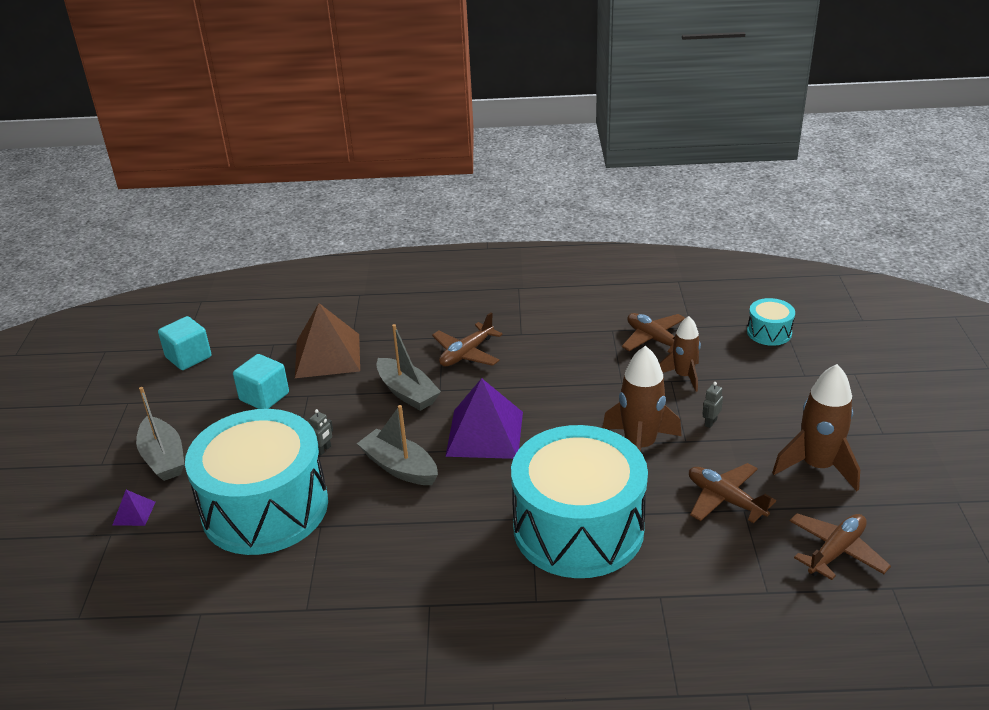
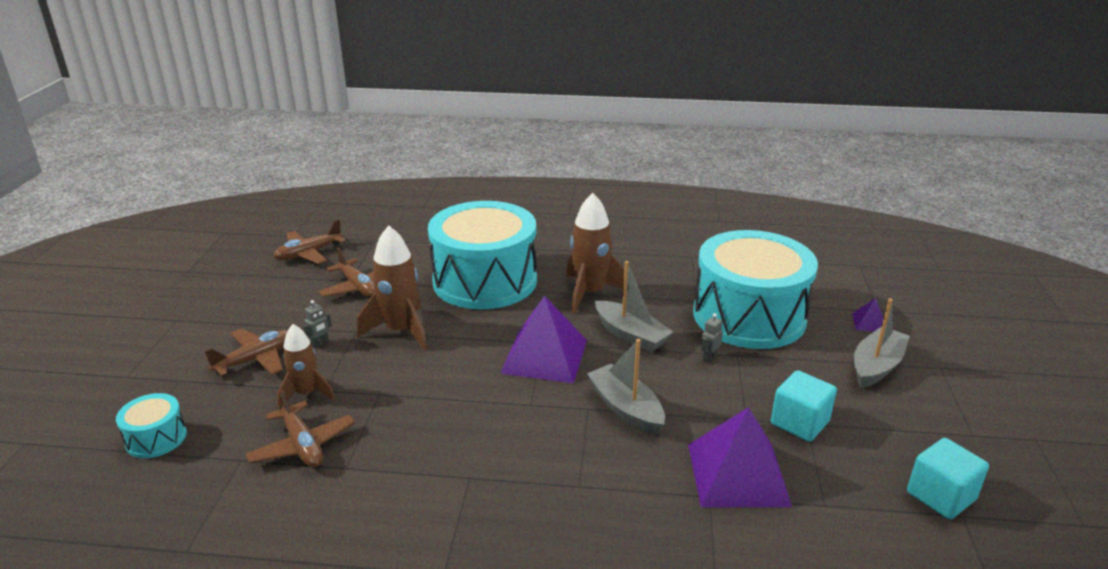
camera: 175 degrees left, 5 degrees down
(163, 458) = (876, 366): grey boat -> grey boat turned 60 degrees clockwise
(327, 355) = (738, 474): brown pyramid -> purple pyramid
(466, 353) = (549, 454): brown plane -> brown plane (256, 359)
(817, 466) = (263, 301): brown rocket -> brown rocket (590, 293)

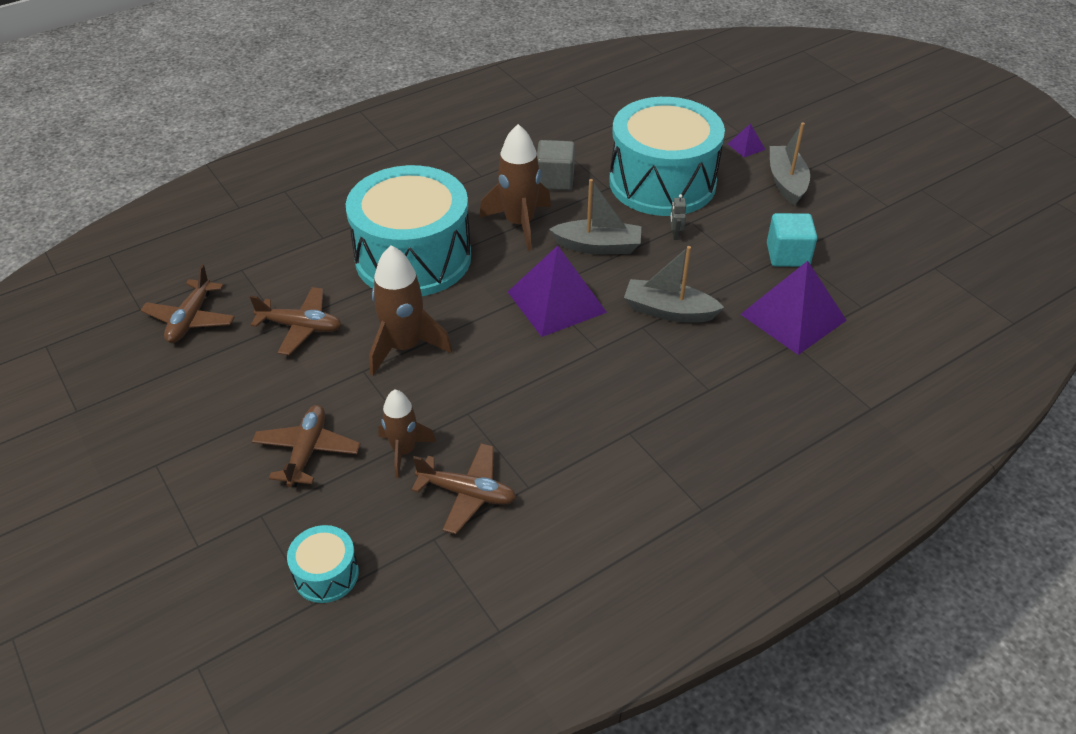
camera: 40 degrees left, 15 degrees up
(320, 344) = (347, 401): grey robot -> none
(658, 277) = (555, 180): none -> grey cube
(941, 496) = (912, 261): turquoise cube -> none

